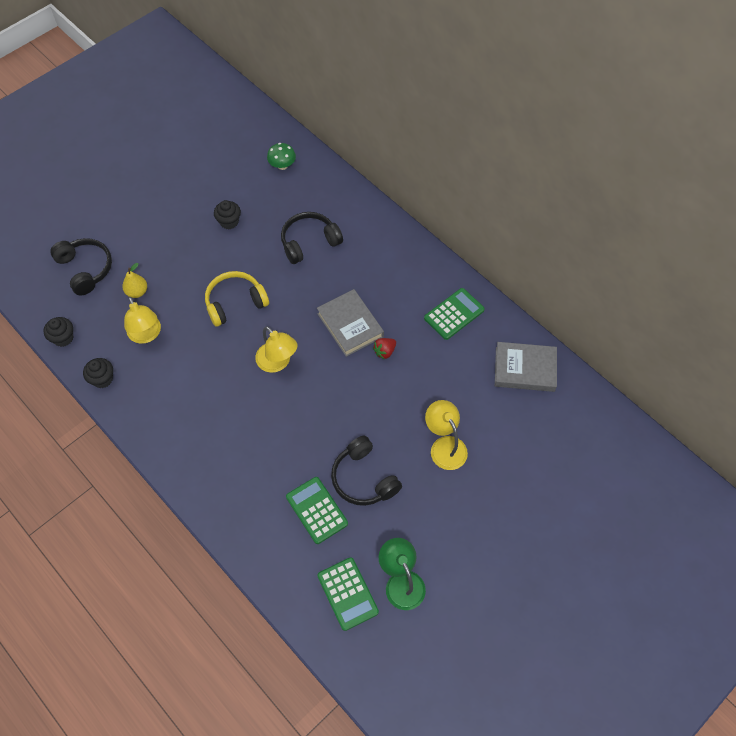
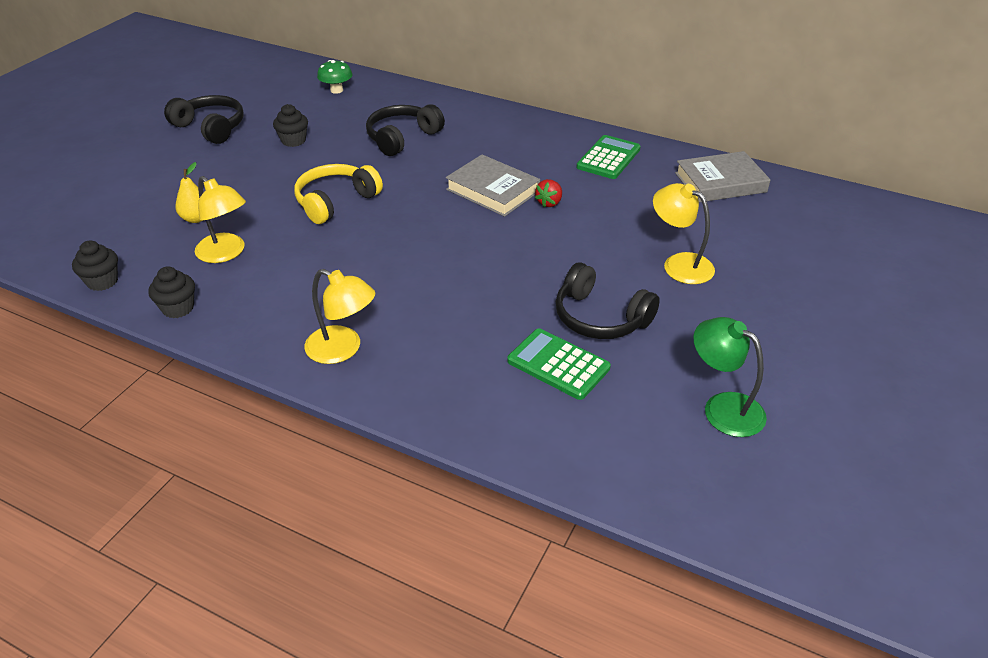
camera: 20 degrees left, 20 degrees down
(85, 269) = (114, 213): black headphones -> black headphones (211, 128)
(277, 363) = (420, 240): yellow lamp -> yellow lamp (343, 349)
(347, 594) = (659, 441): green calculator -> none

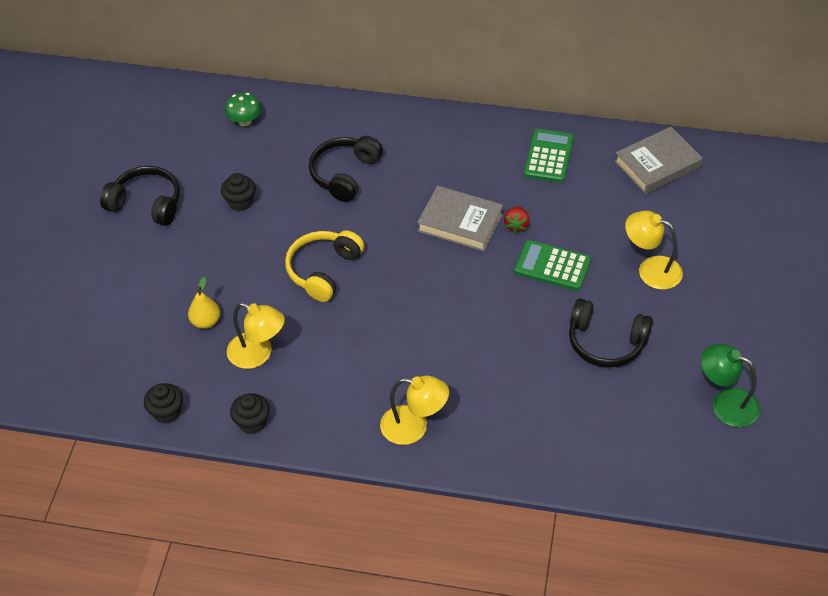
camera: 15 degrees left, 10 degrees up
(558, 365) = (590, 397): green calculator -> green calculator (552, 266)

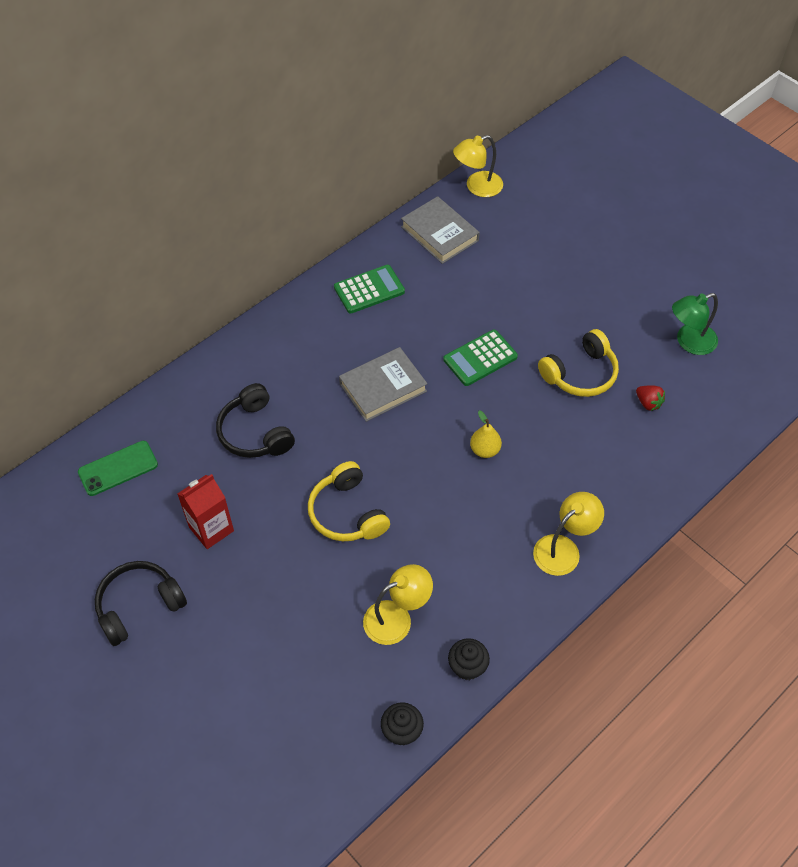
camera: 55 degrees left, 5 degrees up
(206, 322) = (325, 638): yellow pear -> yellow pear (485, 450)
(240, 202) = (211, 529): black cupcake -> red carton
(244, 121) = (118, 468): green mushroom -> green phone
(516, 225) = (419, 354): red strawberry -> red strawberry (648, 403)
(548, 156) = (369, 290): green calculator -> green calculator turned 105 degrees clockwise
(606, 342) = (580, 374): black headphones -> yellow headphones
(651, 269) = (535, 303): yellow lamp -> yellow lamp (477, 187)
(657, 164) = (439, 234): grey book -> grey book turned 45 degrees counterclockwise

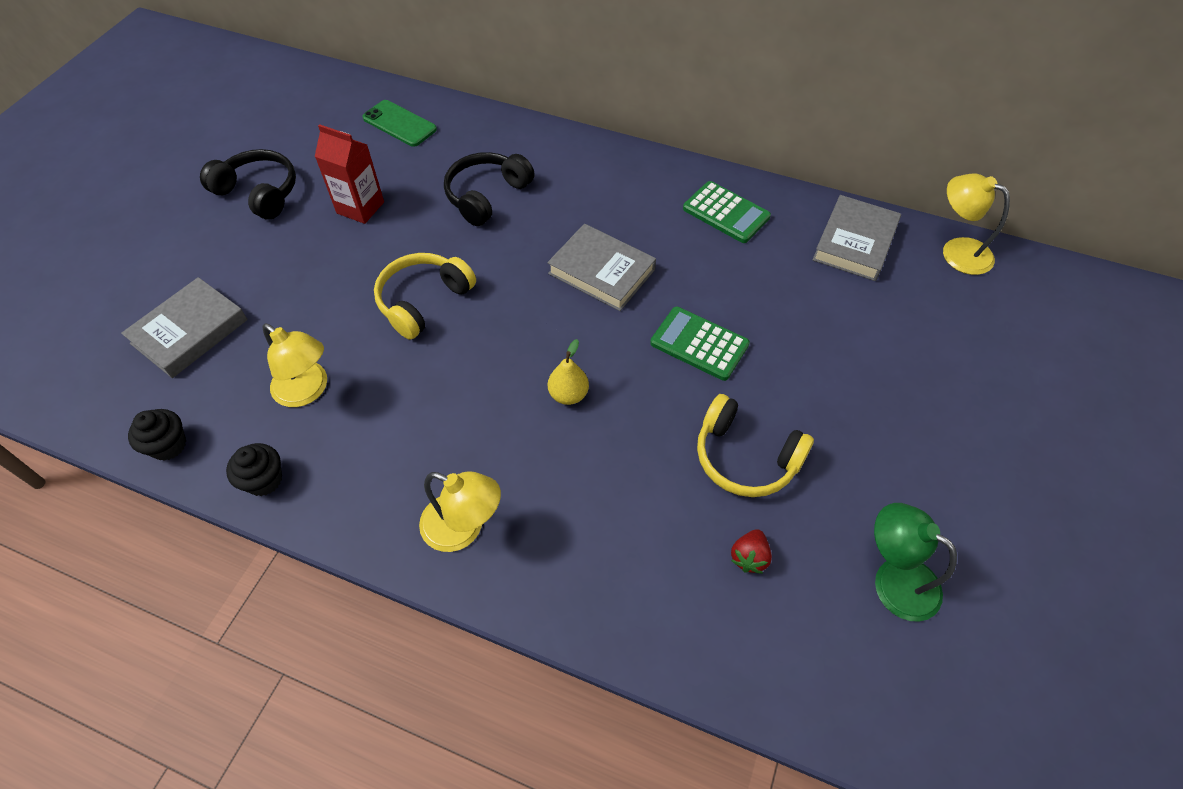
camera: 65 degrees right, 0 degrees up
(285, 695) = (189, 332): none -> grey book

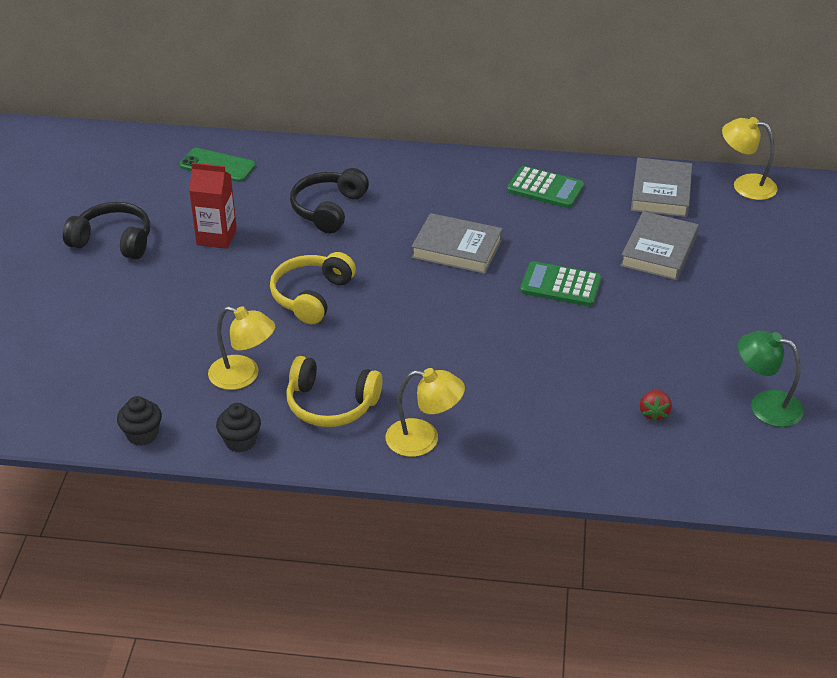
camera: 15 degrees left, 15 degrees down
(189, 332) = (111, 354): grey book -> grey book (659, 251)
(568, 394) = (468, 338): yellow pear -> none
(745, 457) = (627, 353): yellow headphones -> yellow headphones (331, 404)

